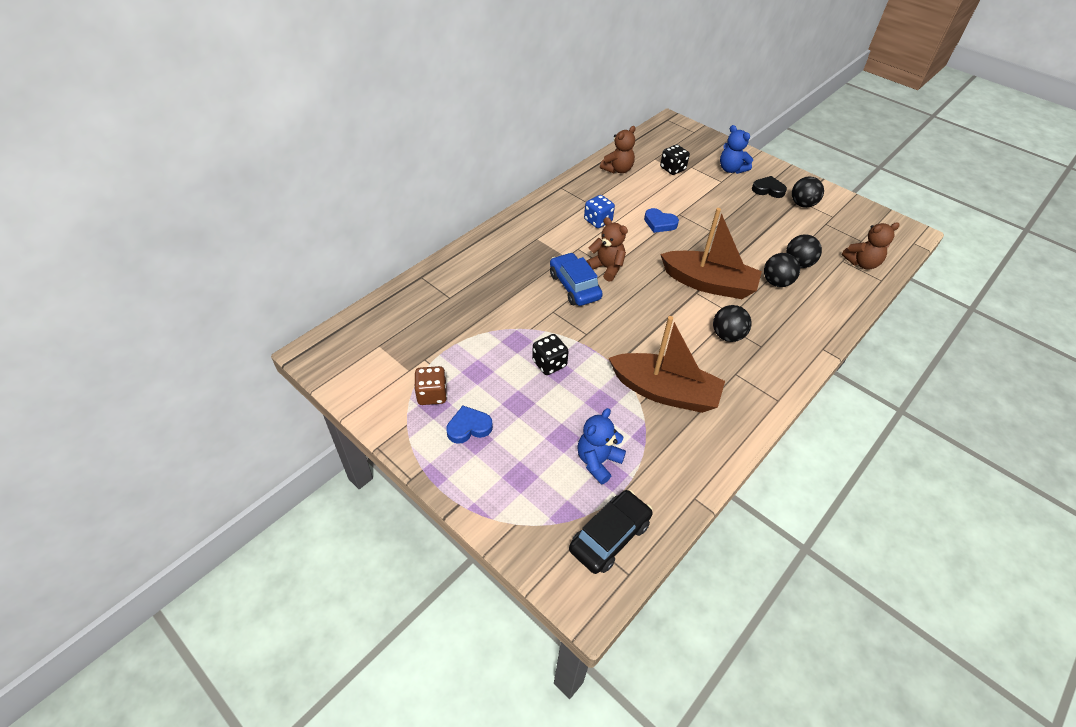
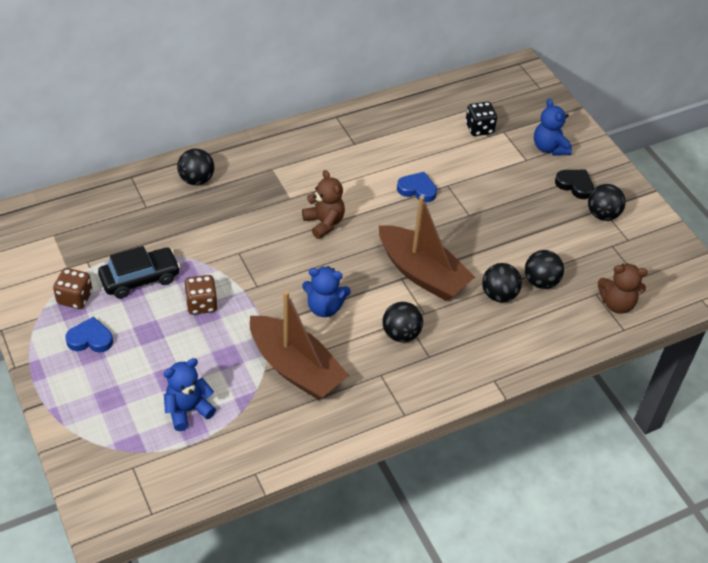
camera: 20 degrees right, 0 degrees up
(480, 264) = (196, 180): none -> black ball
(549, 363) = (201, 304): black dice -> brown dice
(574, 286) = (277, 233): blue car -> none
(598, 221) = (350, 167): blue dice -> none
(609, 536) = (155, 477): black car -> black car (140, 278)
(617, 169) = (414, 112): brown teddy bear -> none
(653, 334) = (324, 307): none -> blue teddy bear
(659, 223) = (417, 189): blue heart -> blue heart turned 150 degrees clockwise

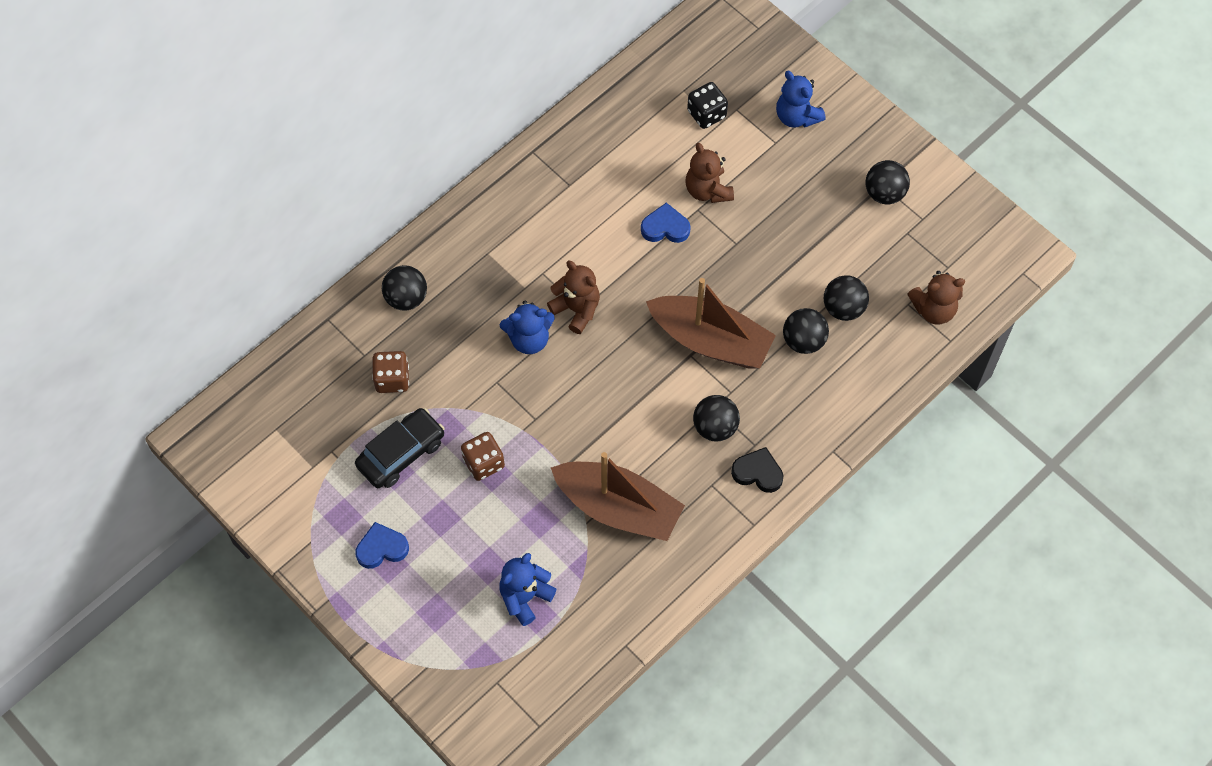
camera: 15 degrees left, 15 degrees up
(75, 298) = (340, 502): brown dice -> brown dice (392, 379)
(324, 307) = (620, 421): blue teddy bear -> blue teddy bear (529, 339)
(460, 175) = (707, 190): none -> brown teddy bear
(575, 185) = (841, 162): black heart -> black heart (758, 472)

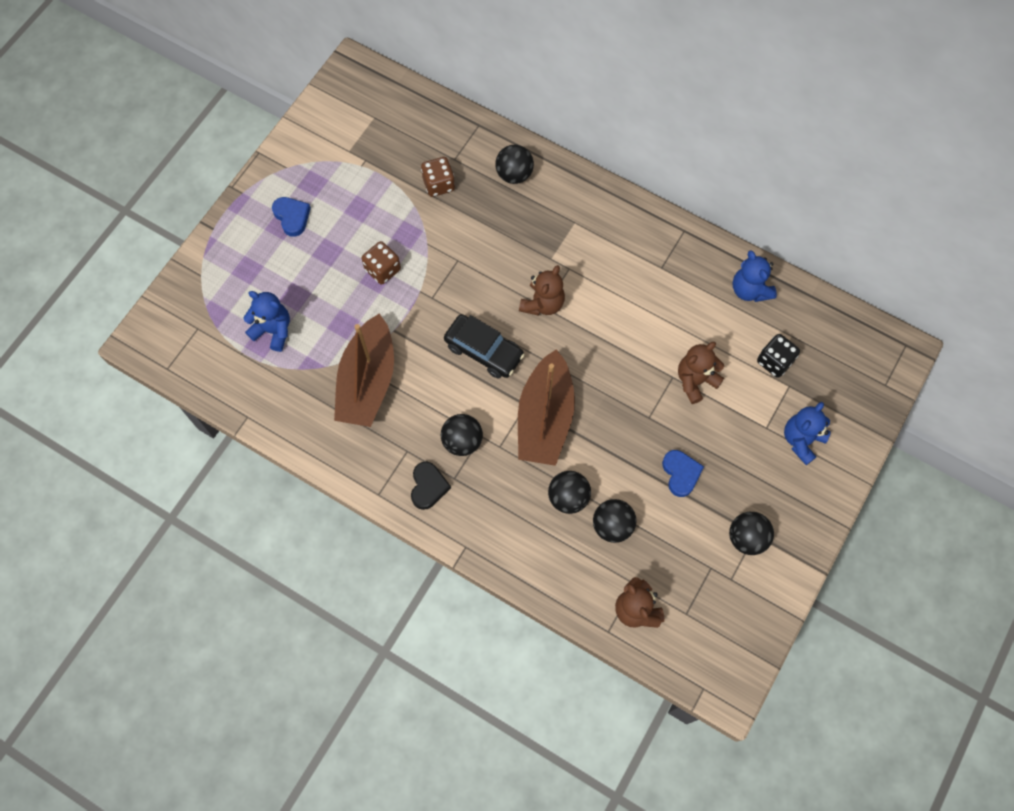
camera: 75 degrees right, 5 degrees up
(401, 453) = (376, 208): black car -> black car (484, 351)
(529, 339) = (504, 274): blue teddy bear -> blue teddy bear (750, 290)
(665, 227) = (645, 354): blue heart -> blue heart (681, 473)

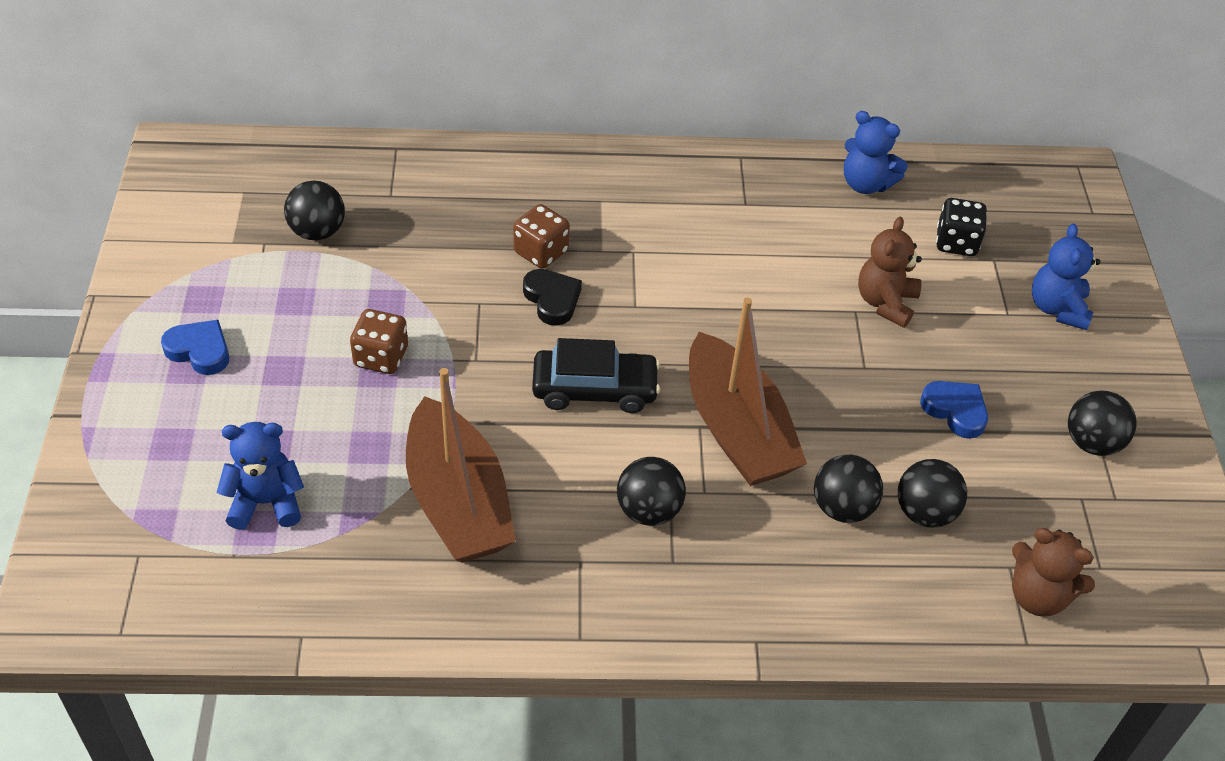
camera: 35 degrees left, 20 degrees down
(428, 486) = (645, 591): black heart -> black heart (552, 299)
(438, 184) = (389, 230): brown dice -> brown dice (541, 252)
(514, 174) = (483, 181): black ball -> black ball (317, 231)
(542, 303) = (630, 303): brown teddy bear -> none

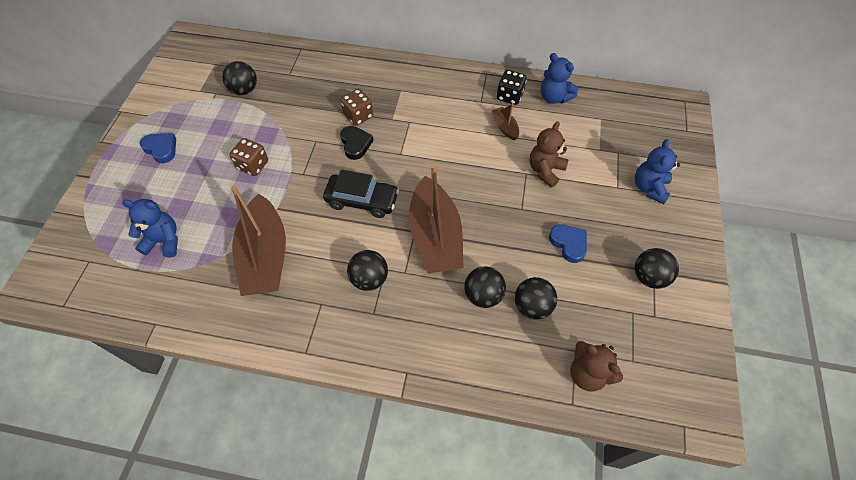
camera: 15 degrees right, 10 degrees up
(798, 241) = (505, 127): none -> brown boat
(956, 242) = (598, 139): black dice -> black dice (509, 96)

